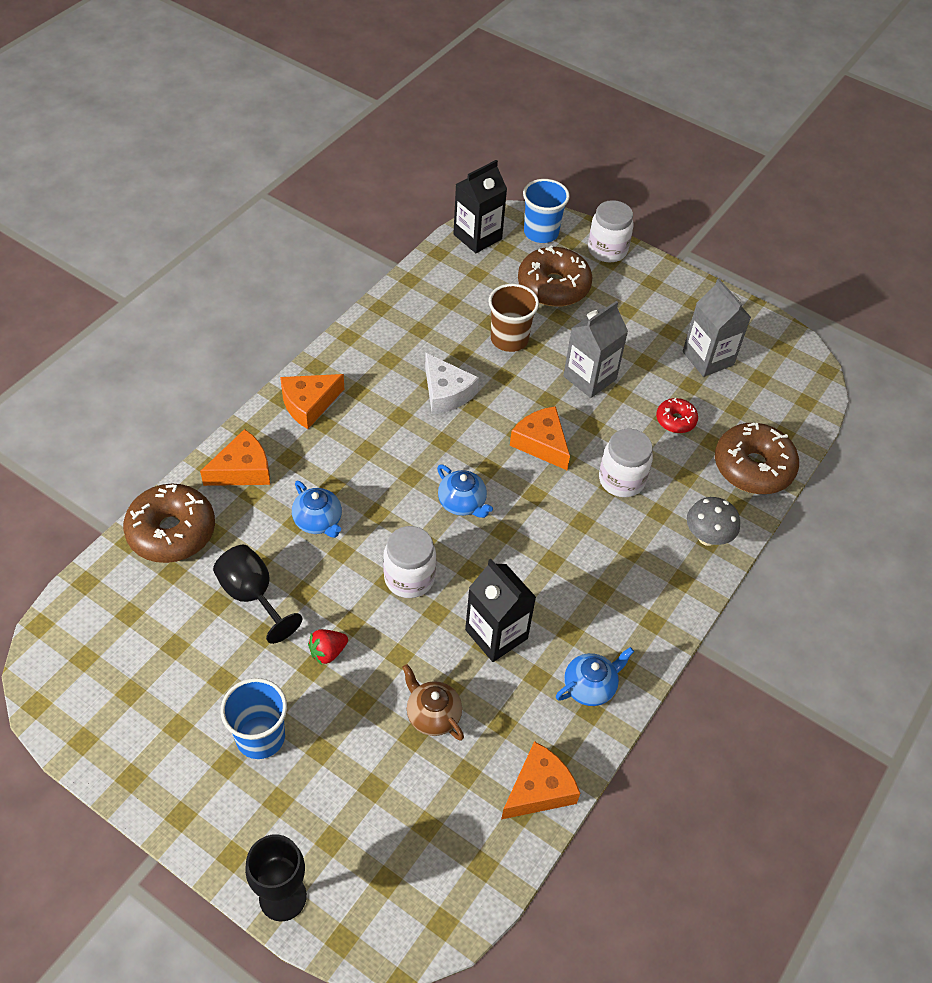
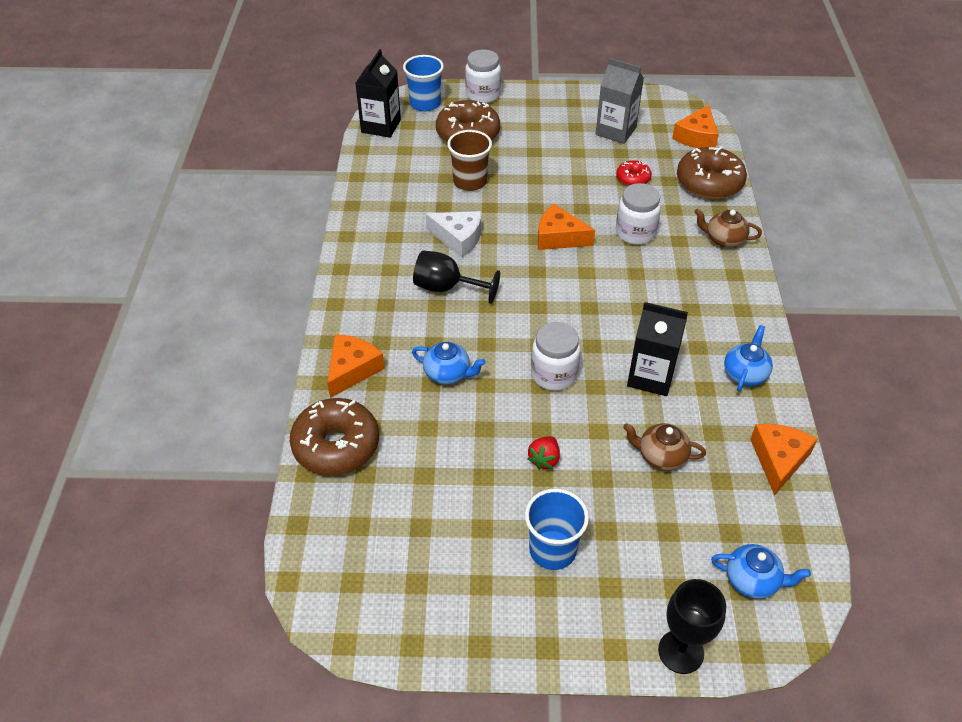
camera: 30 degrees left, 5 degrees down
(252, 596) = (448, 454): black goblet -> black goblet (446, 288)
(308, 404) = (360, 297): orange cheese -> orange cheese (696, 137)
(462, 503) = (542, 304): blue teapot -> blue teapot (752, 580)
(589, 378) = (550, 180): grey carton -> none
(707, 537) = (724, 239): grey mushroom -> brown teapot

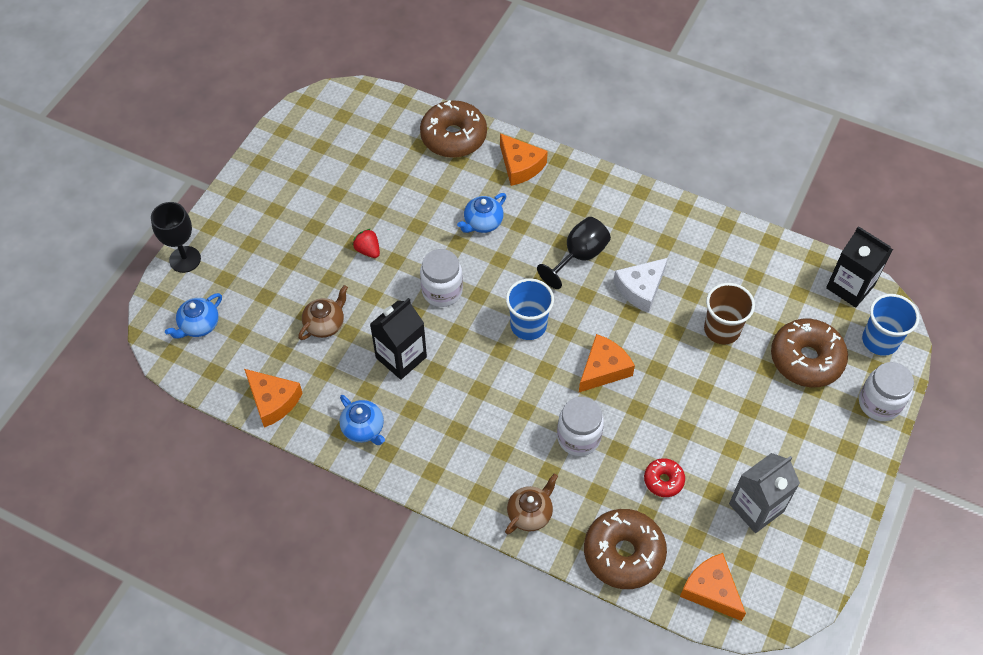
camera: 115 degrees right, 10 degrees up
(552, 550) = (296, 224): blue cup -> blue cup (528, 325)

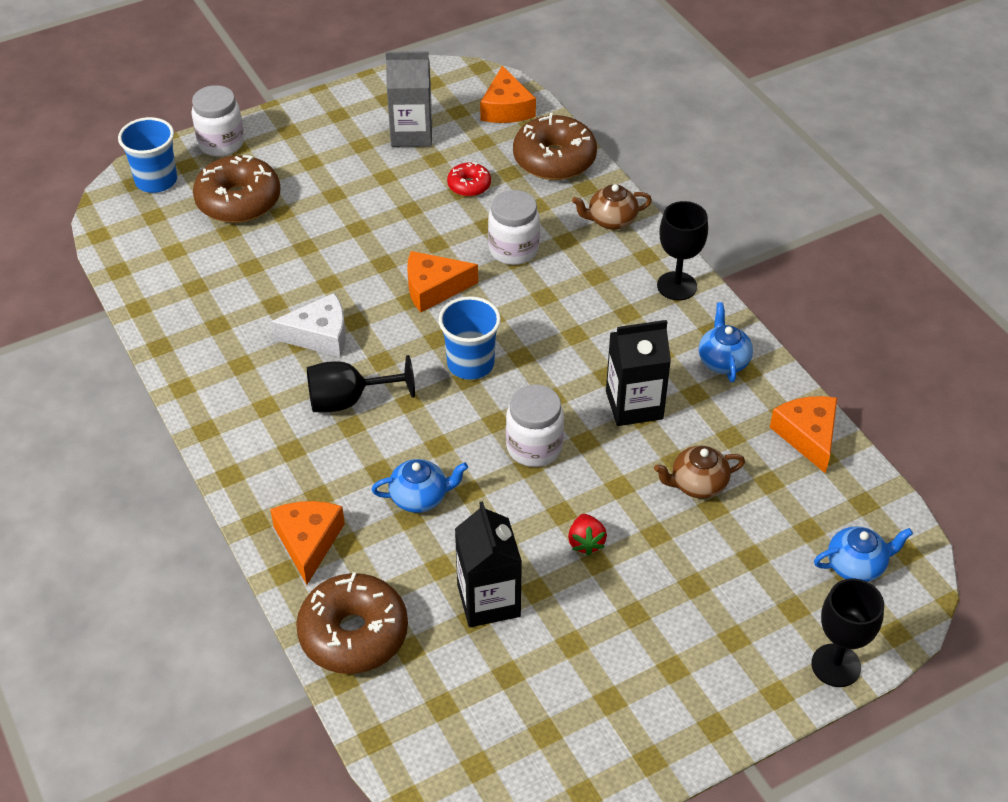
camera: 145 degrees left, 10 degrees down
(437, 477) = (677, 286): none -> black goblet
(722, 329) = (284, 261): brown cup -> none
(850, 287) = (121, 231): black carton -> black carton (488, 600)

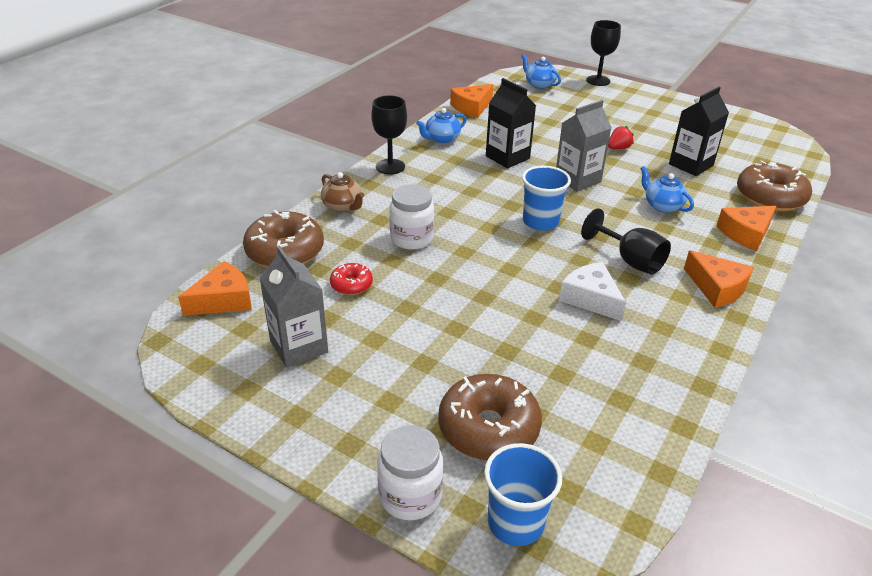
camera: 120 degrees left, 10 degrees down
(433, 288) = (487, 261): orange cheese -> orange cheese (717, 288)
(534, 447) = (577, 180): white jar -> grey carton
(697, 484) = (541, 128): brown teapot -> none

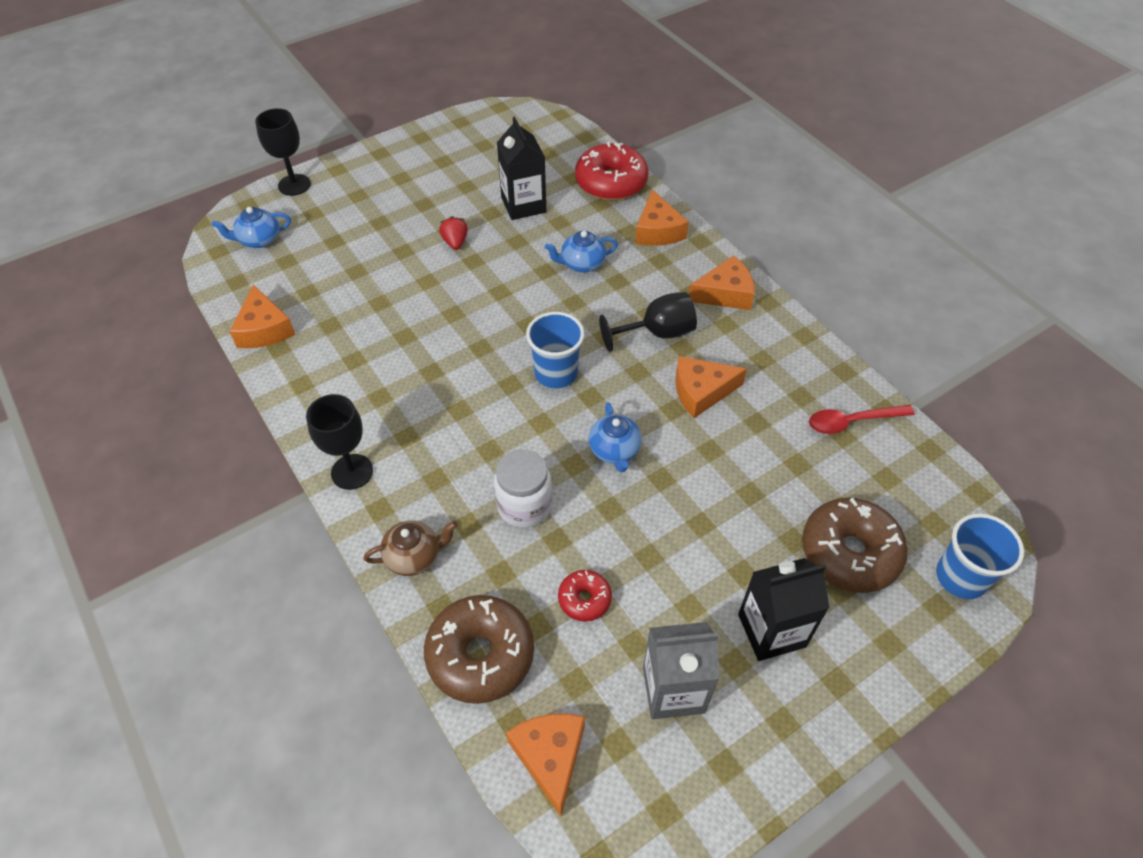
camera: 65 degrees left, 15 degrees up
(410, 496) = (915, 649): white jar -> none
(441, 139) = (321, 392): blue teapot -> blue teapot (614, 450)
(507, 157) = (409, 345): black carton -> black carton (771, 630)
(577, 180) = (495, 305): grey carton -> none
(591, 298) = (701, 391): white cheese -> orange cheese
(643, 403) = (852, 422): none -> red spoon
(770, 197) = (611, 183): brown donut -> red donut

